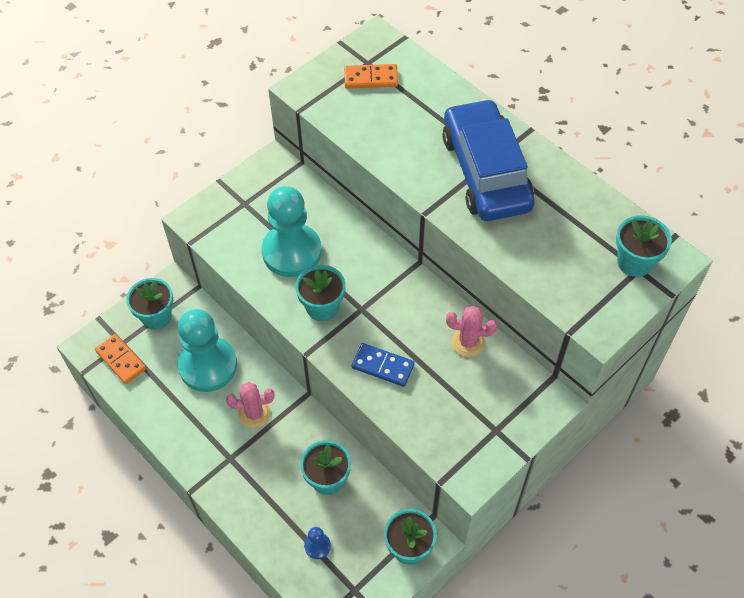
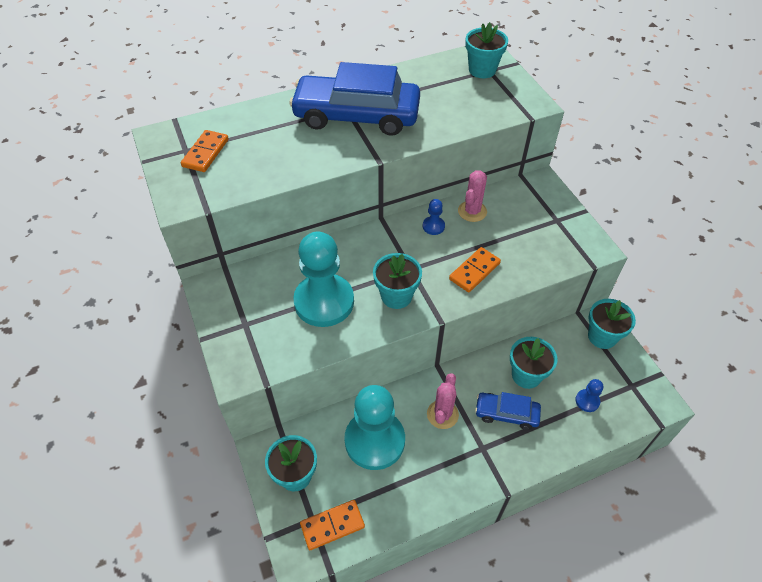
camera: 70 degrees left, 5 degrees down
(275, 470) = (506, 413): none -> blue car
(383, 366) = (474, 271): blue domino -> orange domino
(428, 312) = (433, 226): none -> blue pawn

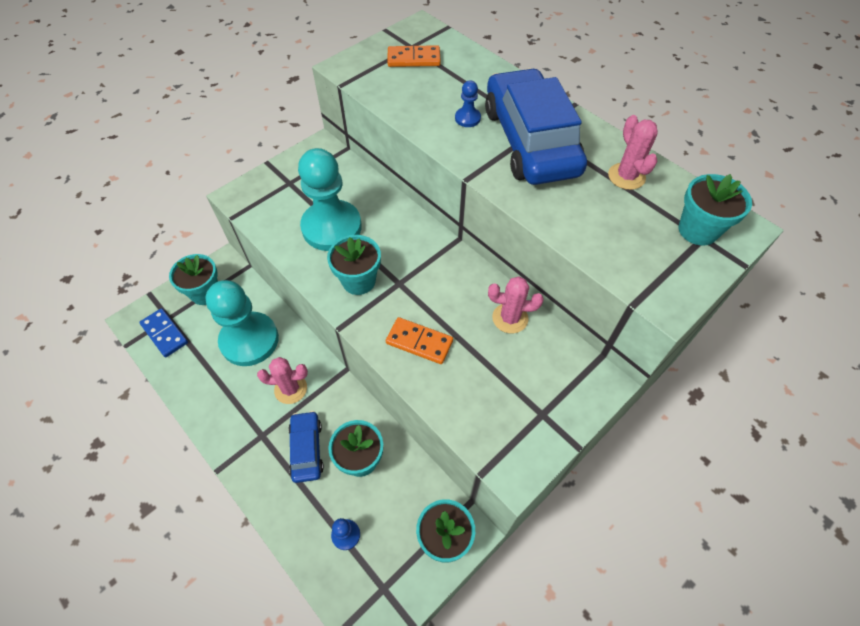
camera: 70 degrees right, 5 degrees up
(332, 525) = (164, 334): orange domino -> blue domino
(419, 82) = (626, 176): none -> pink cactus
(433, 226) = (468, 287): blue pawn -> blue pawn (467, 118)

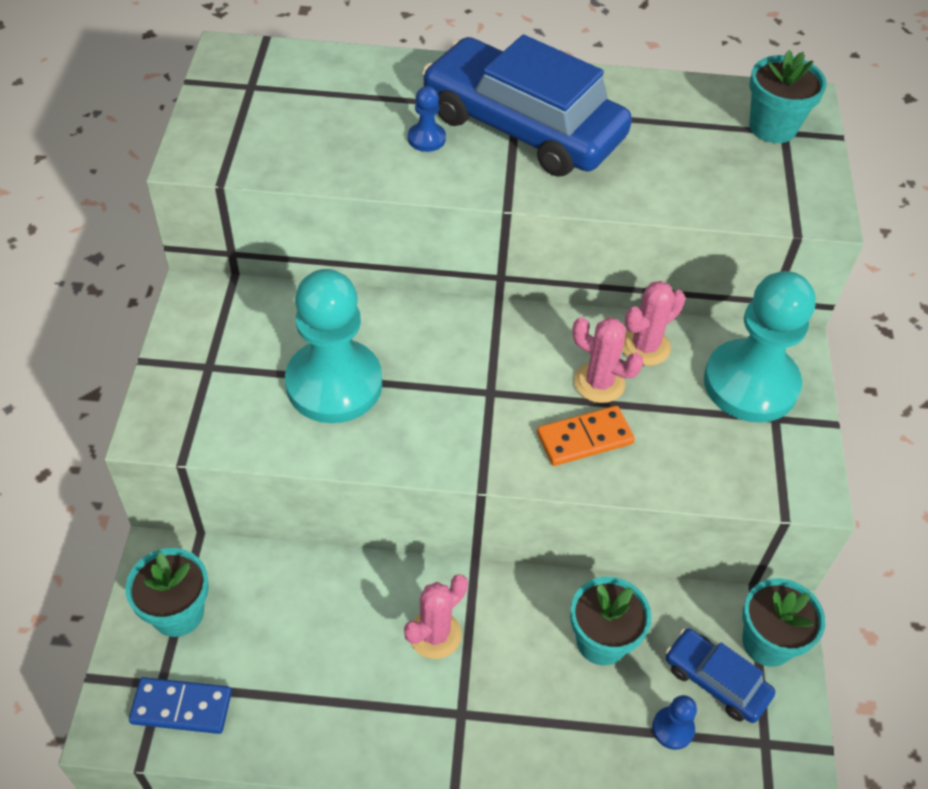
camera: 45 degrees left, 5 degrees down
(249, 340) = (314, 622): turquoise pawn -> turquoise pawn (750, 384)
(307, 449) = (531, 682): blue car -> blue car (716, 680)
(358, 281) = (442, 422): turquoise flower pot -> none
(414, 59) = (274, 100): orange domino -> none
(626, 176) = (656, 110): pink cactus -> pink cactus (599, 383)

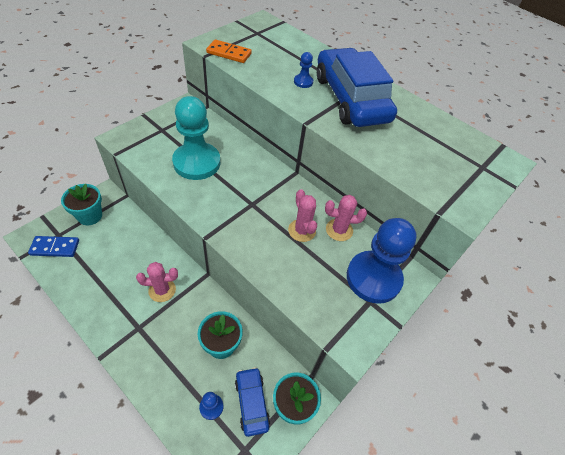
camera: 35 degrees right, 0 degrees up
(181, 707) = (55, 248): blue domino -> blue domino turned 45 degrees counterclockwise
(584, 438) = (270, 247): orange domino -> orange domino (229, 53)
(750, 384) = (373, 278): turquoise pawn -> blue pawn
(772, 127) = (478, 162): turquoise flower pot -> none

